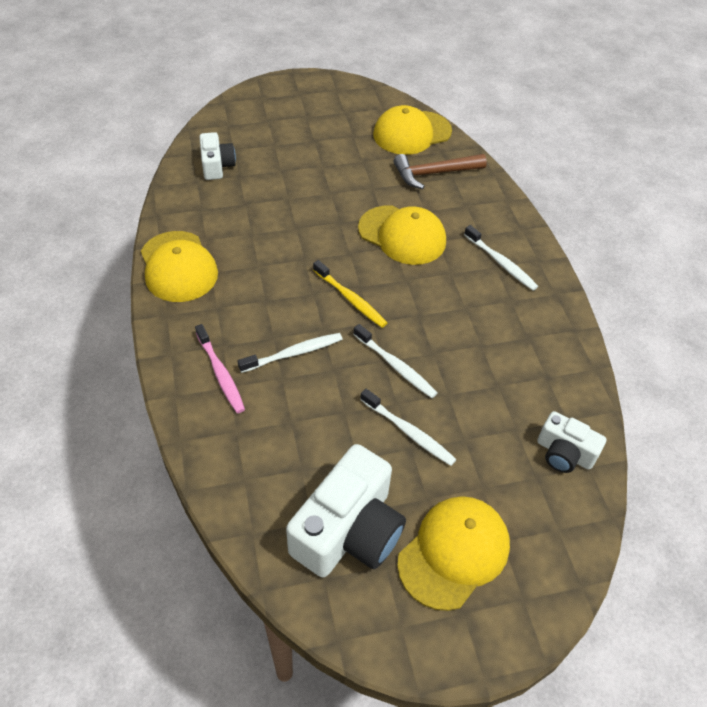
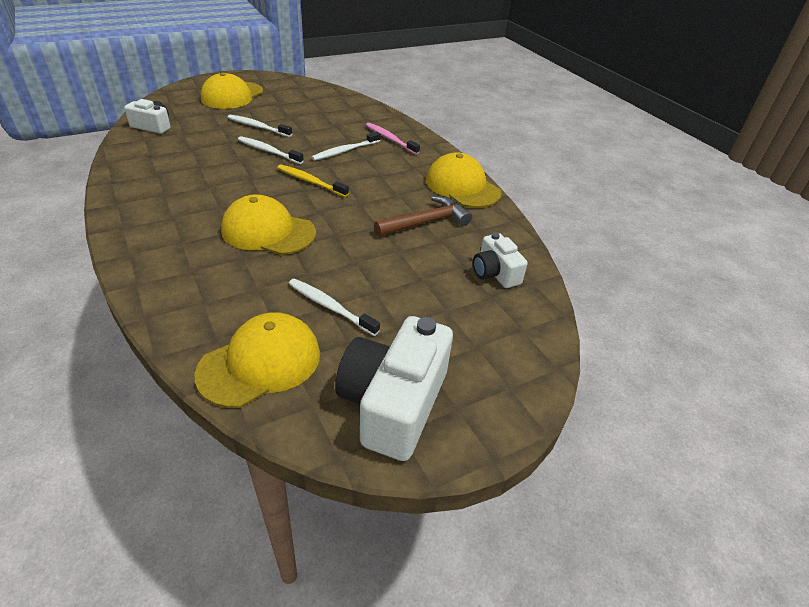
camera: 165 degrees right, 10 degrees down
(348, 531) = (290, 98): white camera -> white camera (393, 403)
(434, 173) = (229, 303): brown hammer -> brown hammer (426, 222)
(501, 263) = (165, 220): white toothbrush -> white toothbrush (330, 307)

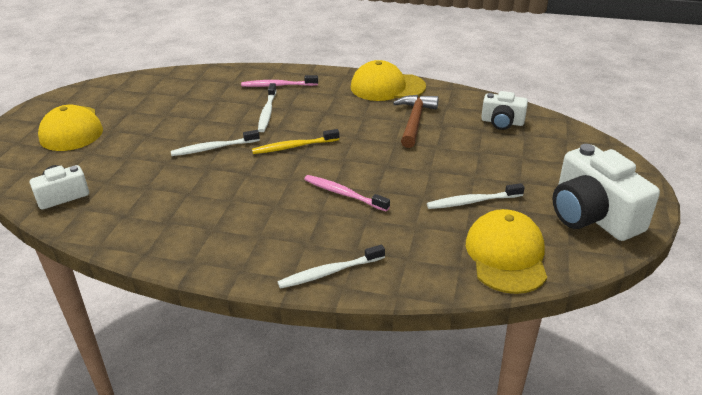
camera: 45 degrees left, 5 degrees down
(258, 127) = (159, 137): white toothbrush -> white toothbrush (329, 272)
(268, 231) = (344, 194): yellow cap -> pink toothbrush

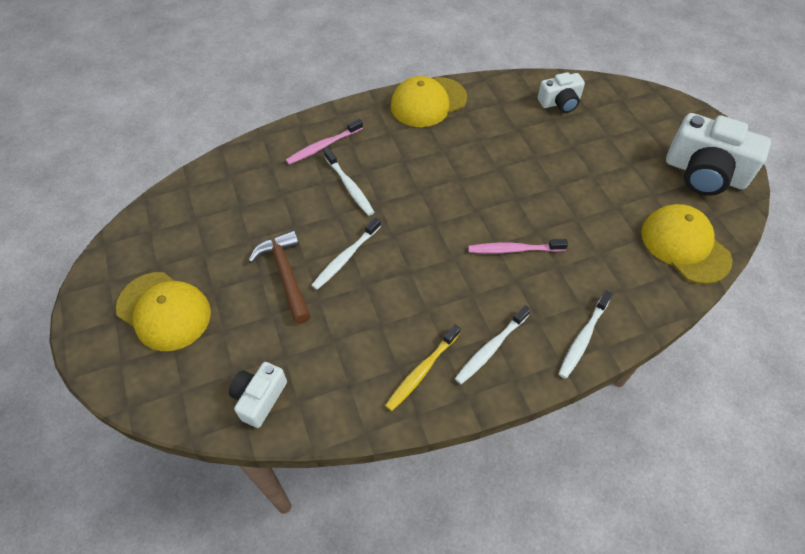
camera: 35 degrees left, 20 degrees up
(294, 146) = (418, 217): yellow toothbrush -> yellow toothbrush (422, 371)
(414, 121) = (490, 134): brown hammer -> brown hammer (285, 274)
(472, 201) = (615, 204): white toothbrush -> white toothbrush (491, 348)

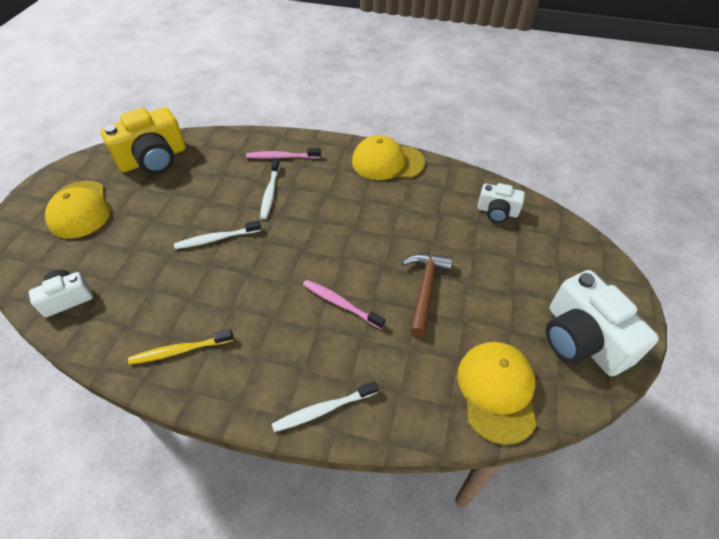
camera: 35 degrees right, 5 degrees down
(187, 216) = (153, 159): none -> yellow camera
(285, 274) = (168, 228): brown hammer -> brown hammer (425, 289)
(491, 348) = (244, 367): white toothbrush -> none

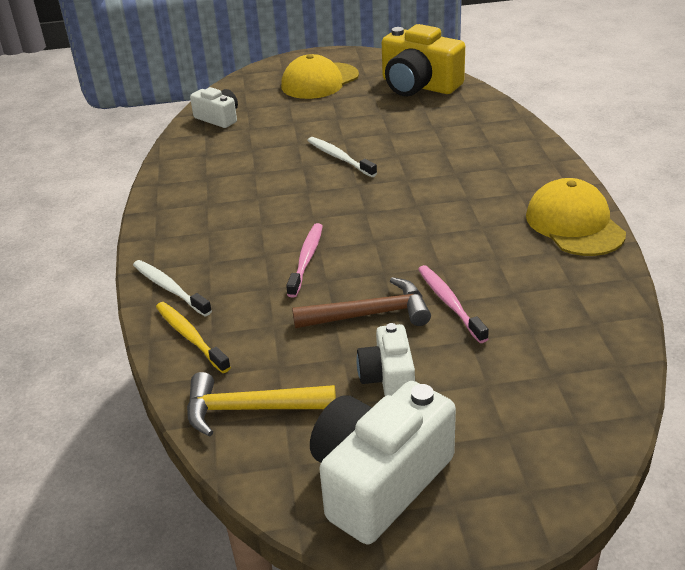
camera: 70 degrees right, 15 degrees down
(180, 350) = (195, 189): yellow toothbrush -> yellow toothbrush (190, 337)
(270, 192) = (434, 163): white toothbrush -> none
(282, 157) = (500, 150): pink toothbrush -> pink toothbrush (449, 303)
(497, 211) = (570, 346): white camera -> white camera (388, 377)
(497, 391) = (250, 409): yellow cap -> yellow hammer

